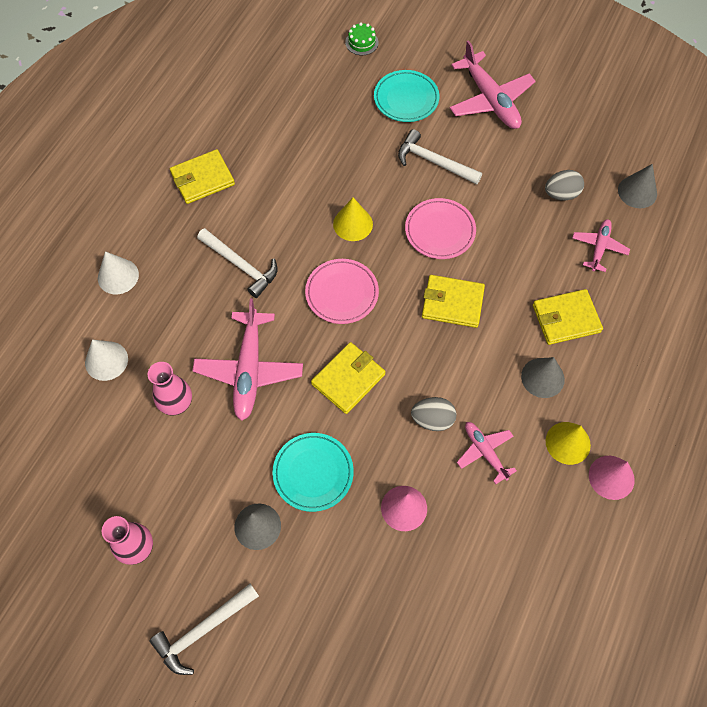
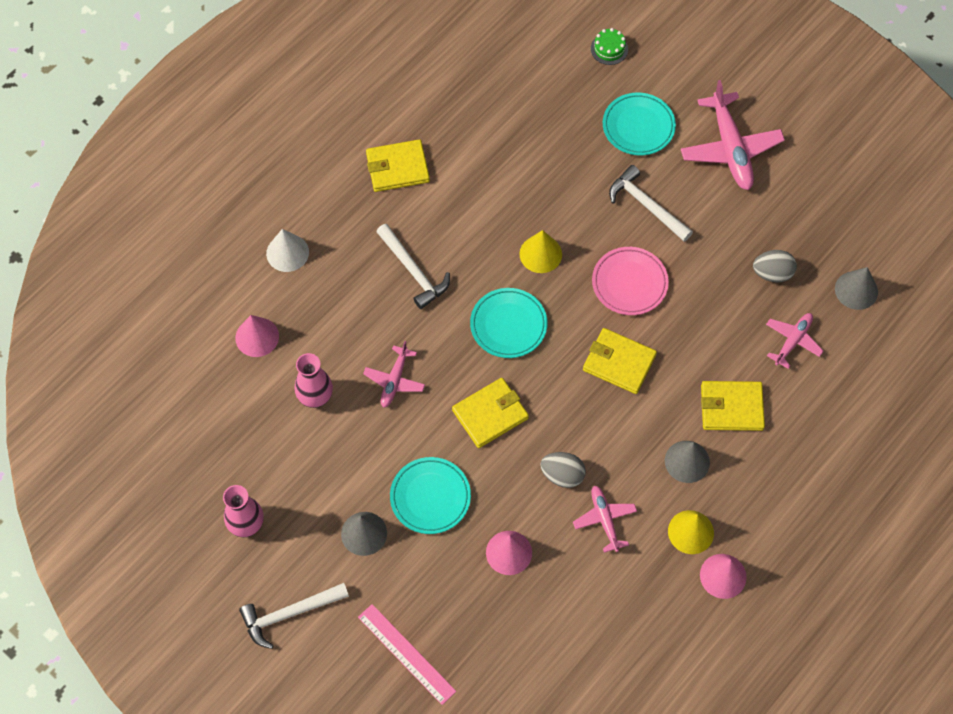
camera: 15 degrees right, 0 degrees up
(106, 360) = (257, 337): white cone -> pink cone
(249, 369) = (394, 380): pink plane -> pink plane, size x0.57
(332, 639) = (406, 654): none -> pink ruler
(342, 293) = (508, 325): pink plate -> turquoise plate

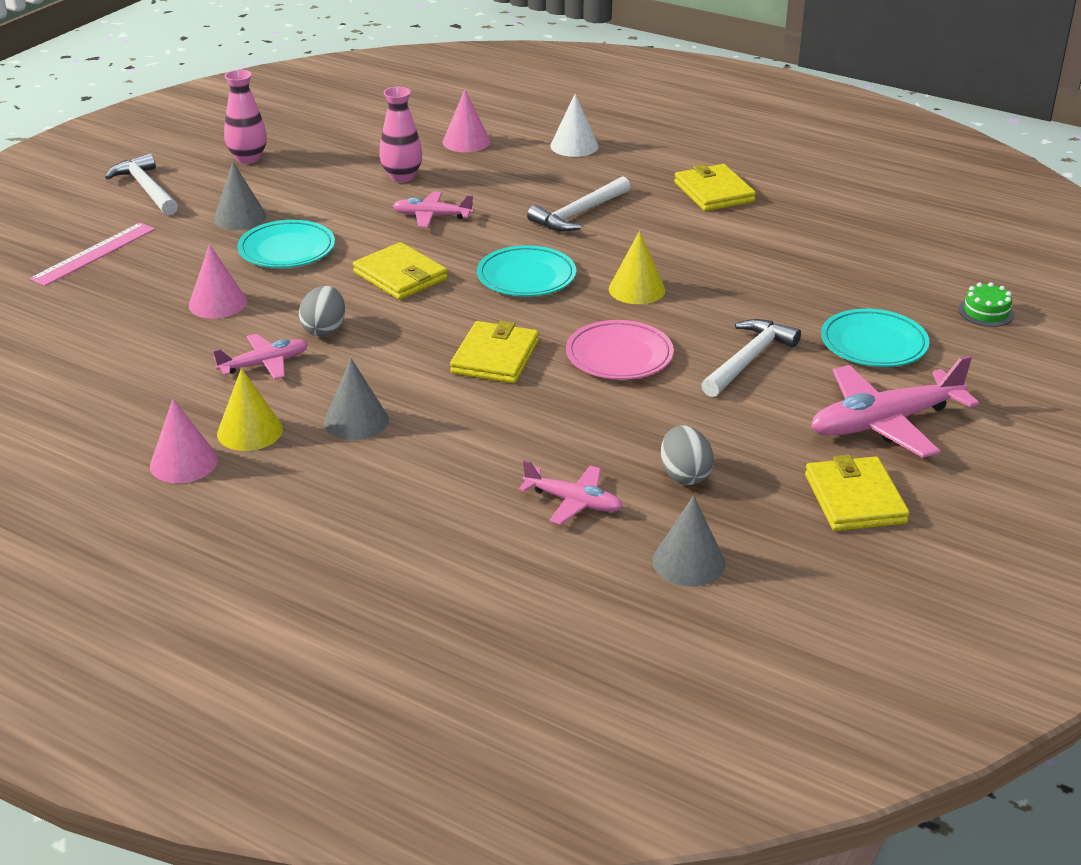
camera: 80 degrees right, 30 degrees down
(731, 407) = (447, 452): yellow wallet -> yellow wallet (855, 499)

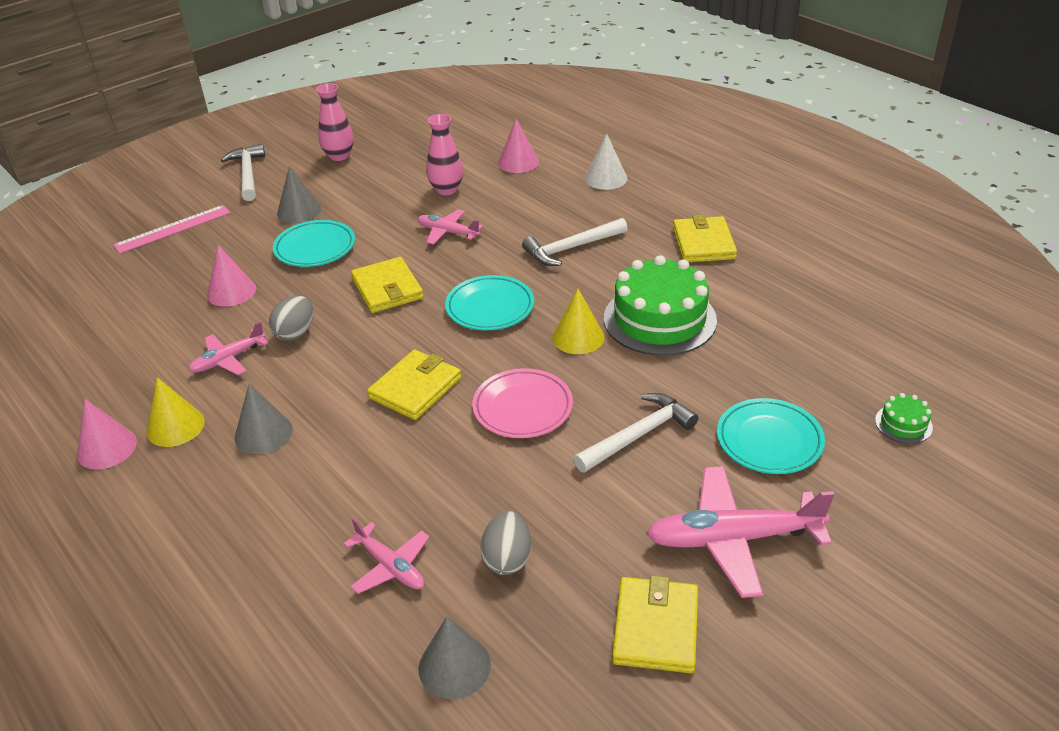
camera: 20 degrees right, 5 degrees up
(264, 364) = (228, 359): pink plane -> pink plane turned 150 degrees clockwise
(710, 262) = (659, 319): none -> green cake

